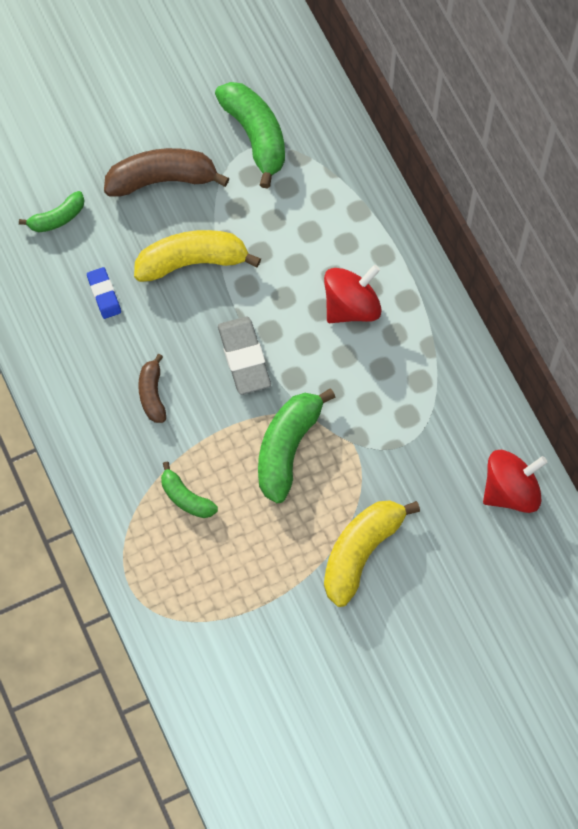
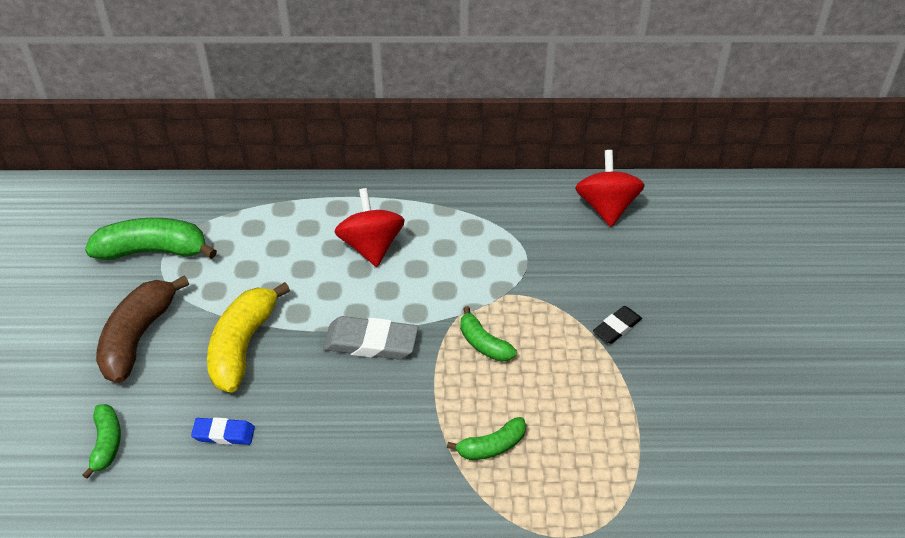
camera: 65 degrees left, 20 degrees down
(152, 394) = (361, 433): brown banana -> none
(287, 448) = (483, 343): green banana -> green banana, size x0.56
(361, 552) = (617, 327): yellow banana -> black eraser

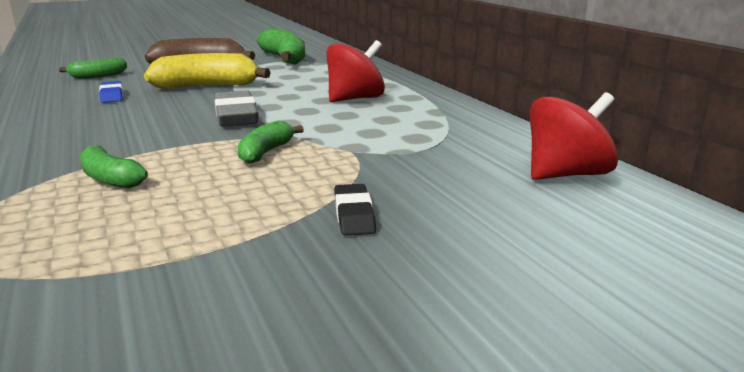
camera: 65 degrees right, 25 degrees down
(617, 327) = (354, 214): black eraser -> black eraser turned 60 degrees clockwise

